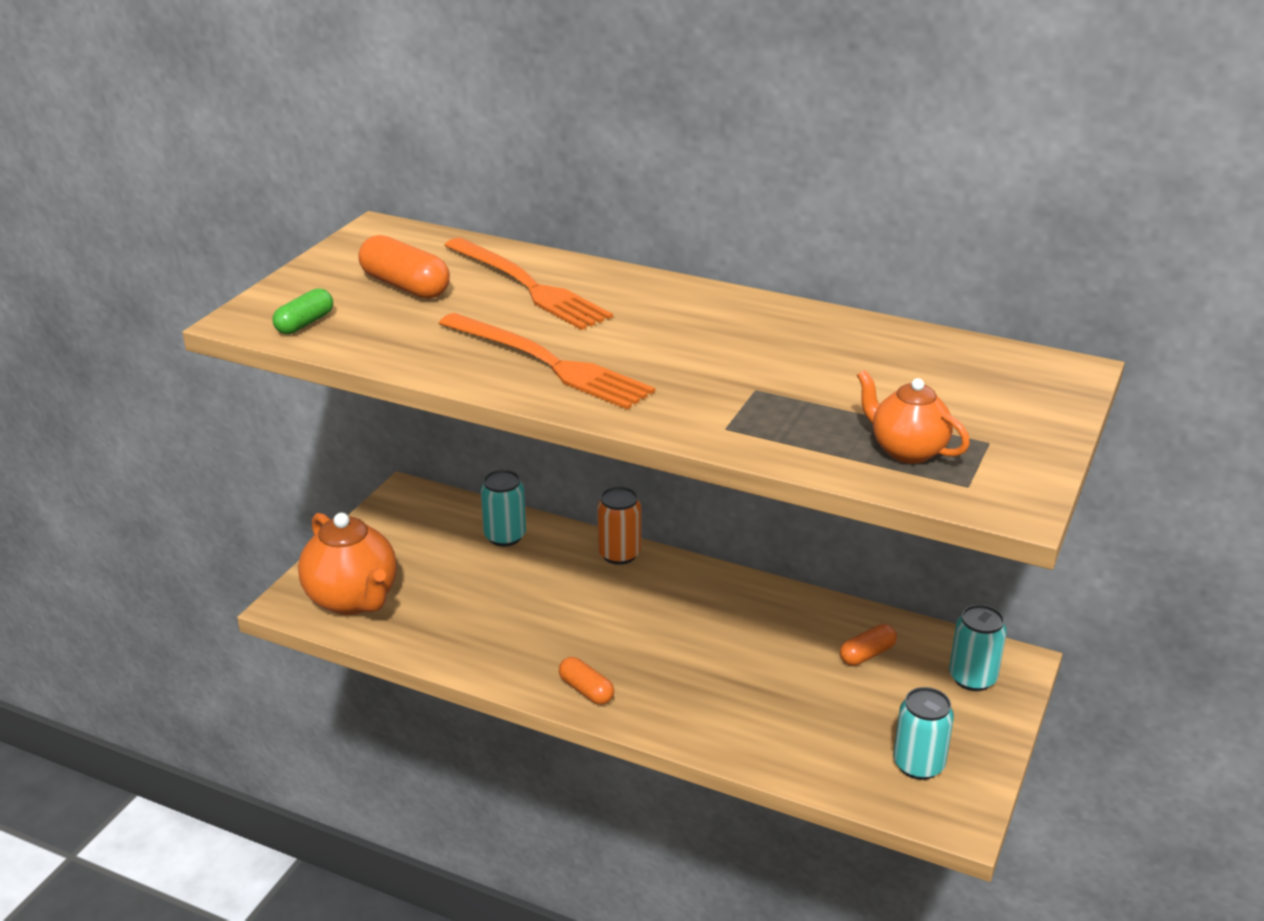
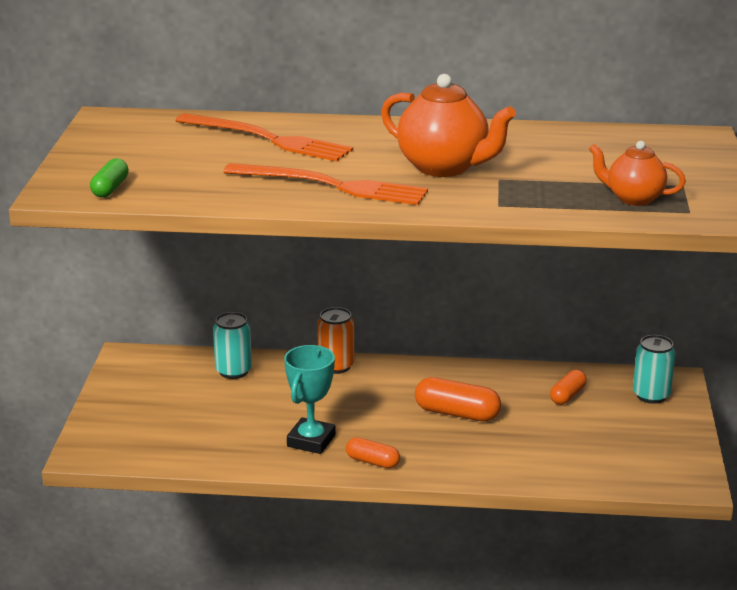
camera: 20 degrees left, 5 degrees down
(353, 599) = (136, 439): orange teapot -> orange teapot (444, 167)
(405, 286) = (168, 152): orange capsule -> orange capsule (457, 413)
(535, 646) = (311, 441): none -> turquoise trophy
(918, 765) = (646, 456): turquoise can -> none

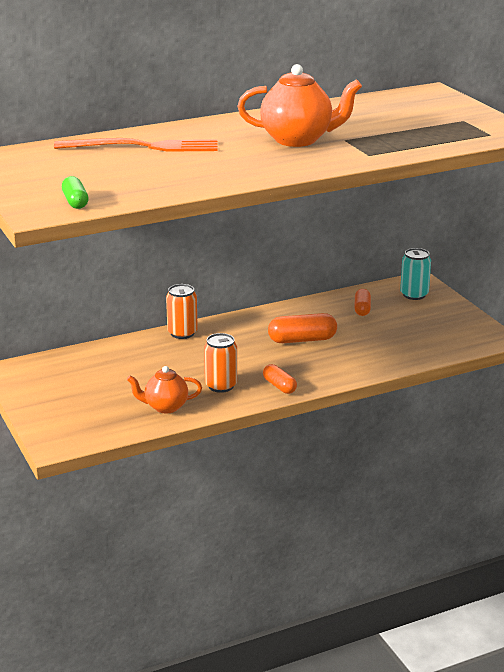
camera: 30 degrees left, 0 degrees up
(233, 371) = (109, 357): turquoise can -> none
(311, 441) = (221, 386): turquoise trophy -> orange can
(332, 185) = (239, 166): orange fork -> none
(372, 462) = (279, 386): orange capsule -> orange capsule turned 60 degrees clockwise
(633, 198) = (446, 134): orange teapot -> orange teapot (165, 407)

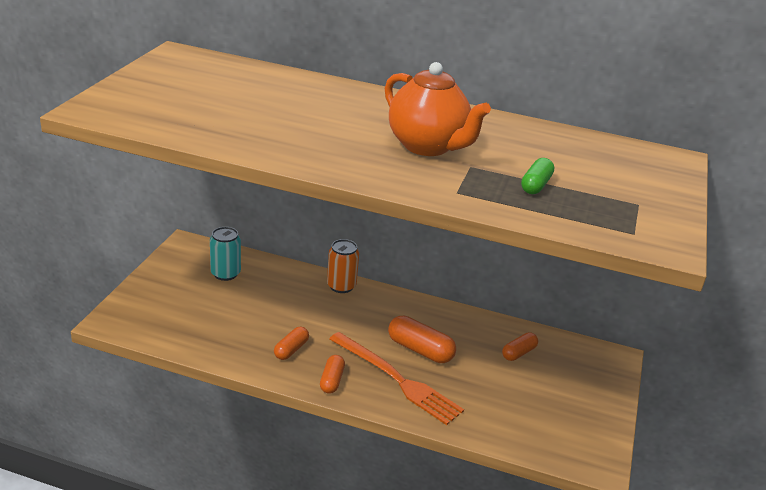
camera: 40 degrees right, 5 degrees up
(75, 202) = (134, 114): green capsule -> green capsule (536, 185)
(143, 147) = (293, 94): orange fork -> orange fork (397, 379)
(165, 407) = (224, 341): orange teapot -> none
(221, 386) = (291, 350): orange can -> orange capsule
(414, 295) = (590, 368): turquoise can -> turquoise can (225, 273)

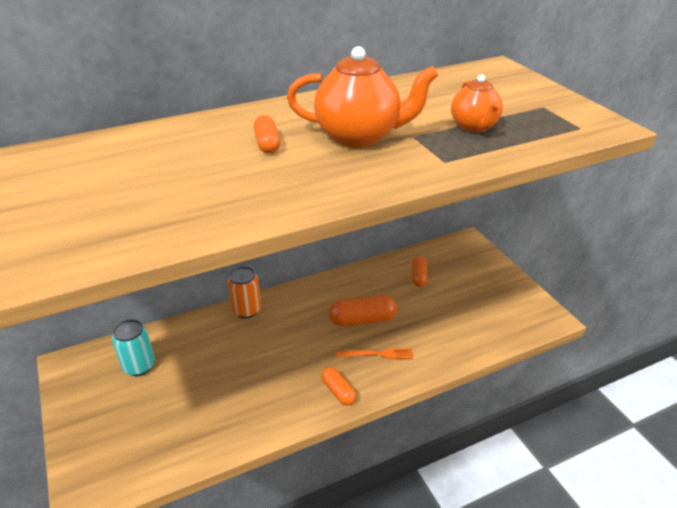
camera: 40 degrees left, 5 degrees up
(291, 350) = (278, 391): orange capsule -> orange capsule (267, 143)
(397, 379) = (377, 354): orange fork -> orange fork, size x0.51
(536, 185) = (474, 127): green capsule -> orange teapot

